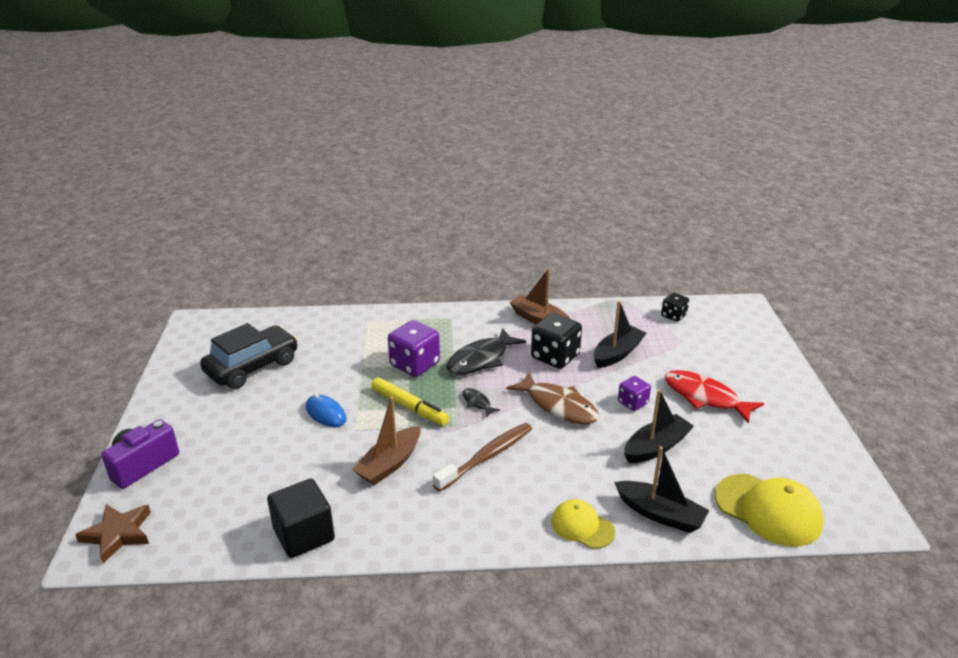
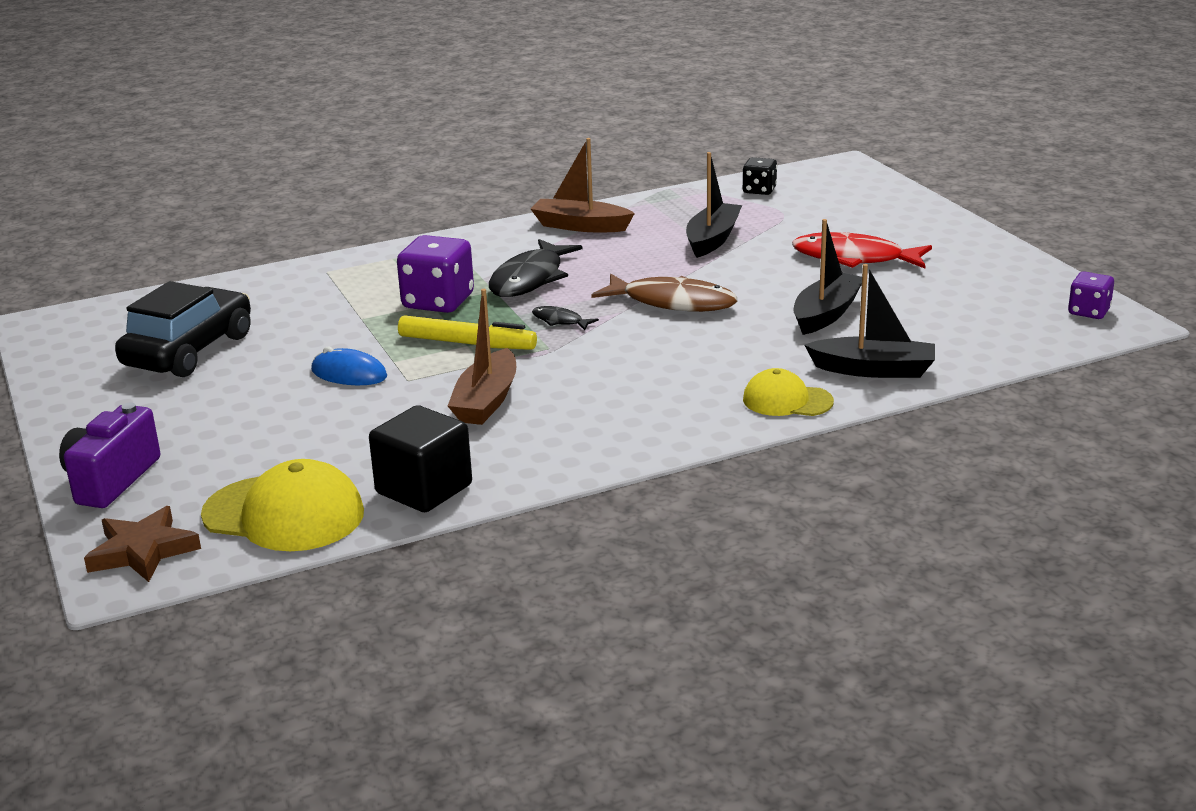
camera: 20 degrees left, 5 degrees down
(486, 457) = (615, 367): brown toothbrush -> none
(555, 357) = (631, 258): black dice -> none
(632, 403) = (767, 281): purple dice -> purple dice (1088, 312)
(768, 510) = (996, 339): yellow cap -> yellow cap (284, 514)

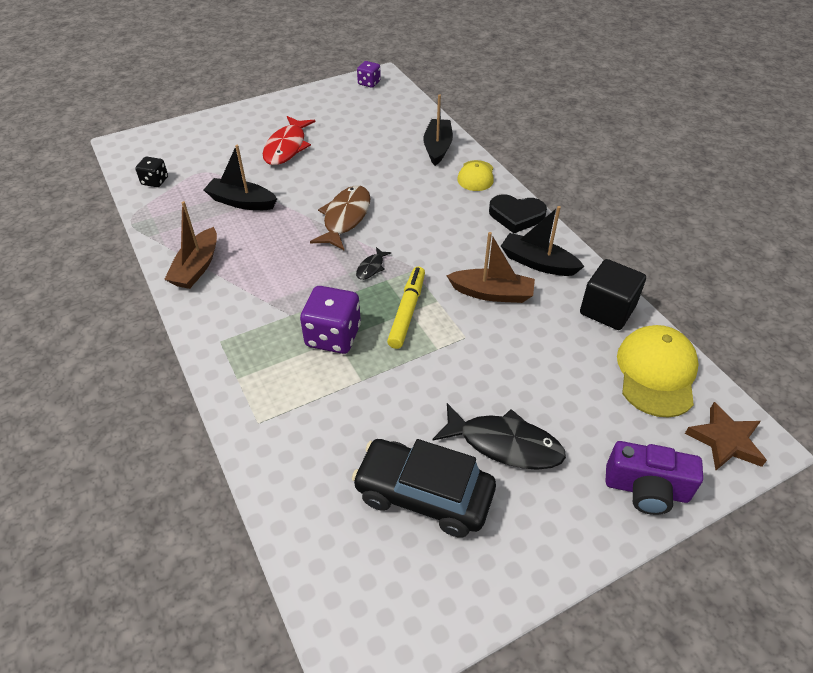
camera: 95 degrees left, 20 degrees up
(349, 374) = (459, 372): blue mouse -> none
(530, 279) = (297, 288): black fish -> black fish (504, 444)
(669, 430) = (516, 216): none -> black heart
(826, 314) = (367, 160): black boat -> black boat (538, 263)

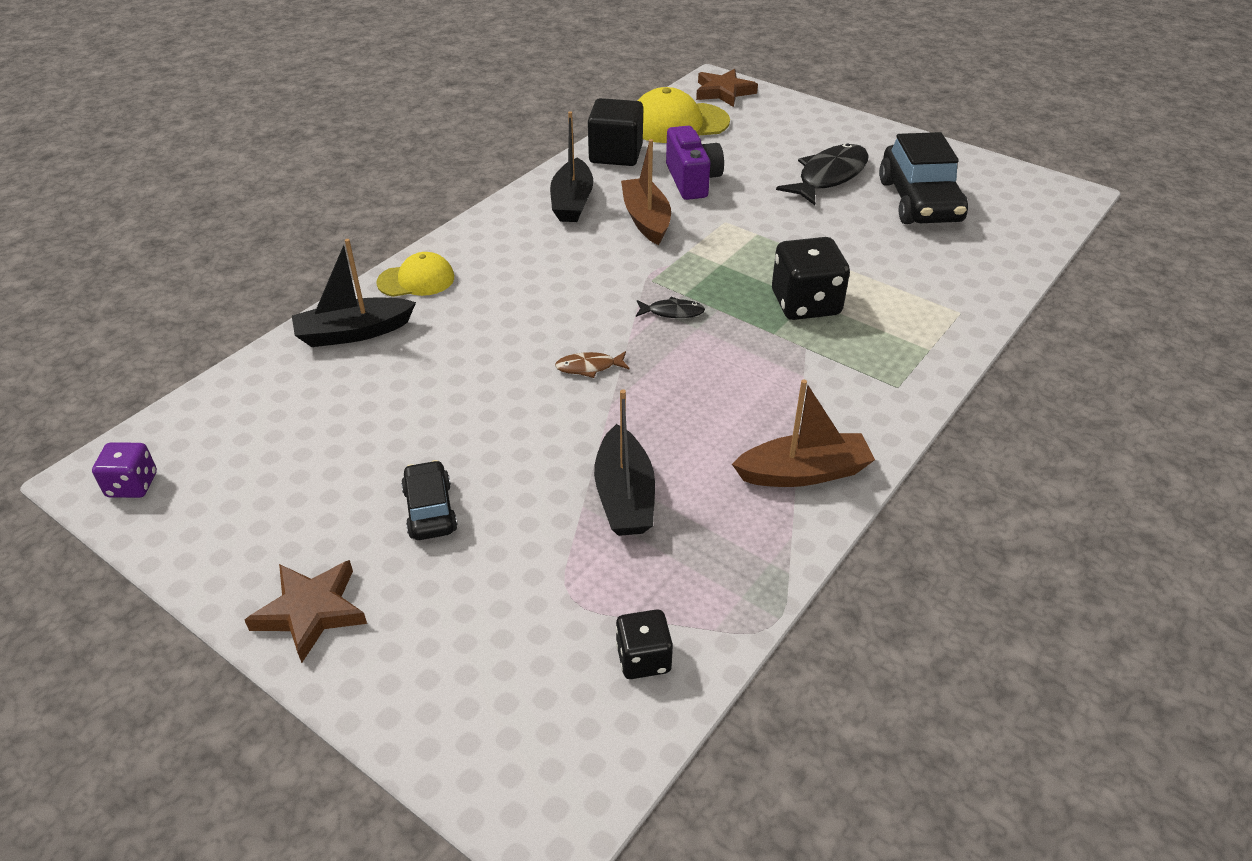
camera: 115 degrees left, 5 degrees down
(260, 113) = (311, 612): none -> brown star
(287, 147) = (430, 510): red fish -> black car
(333, 336) = (805, 304): purple dice -> black dice
(345, 218) = (589, 367): brown fish -> brown fish, size x0.48
(407, 311) = (722, 265): yellow marker -> none
(504, 444) = (829, 176): black fish -> black fish turned 45 degrees clockwise
(516, 216) = (491, 231): black heart -> none
(646, 489) = (803, 115): purple camera -> purple camera (692, 180)

